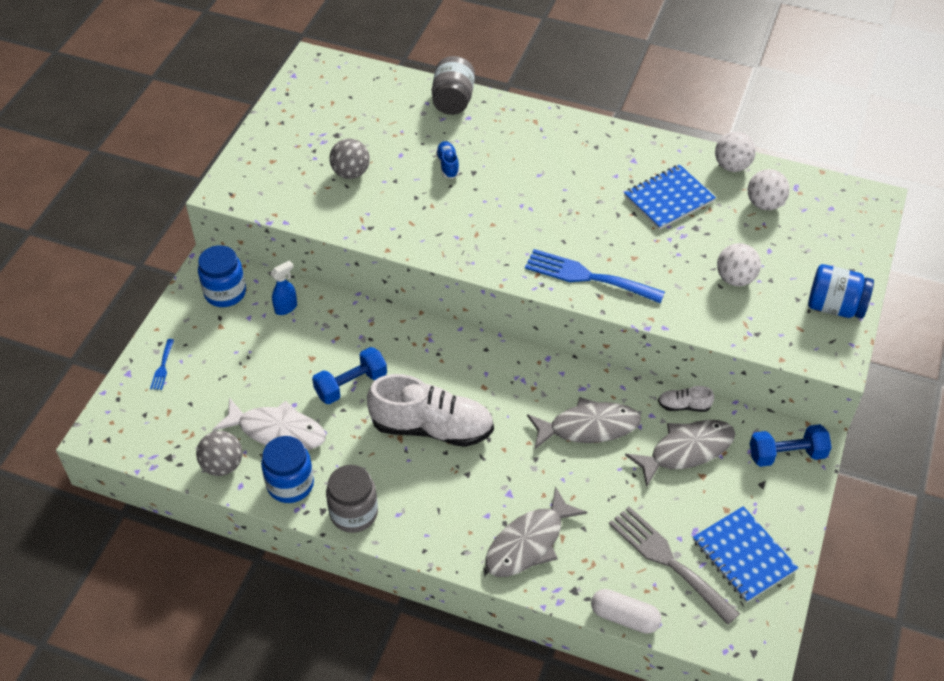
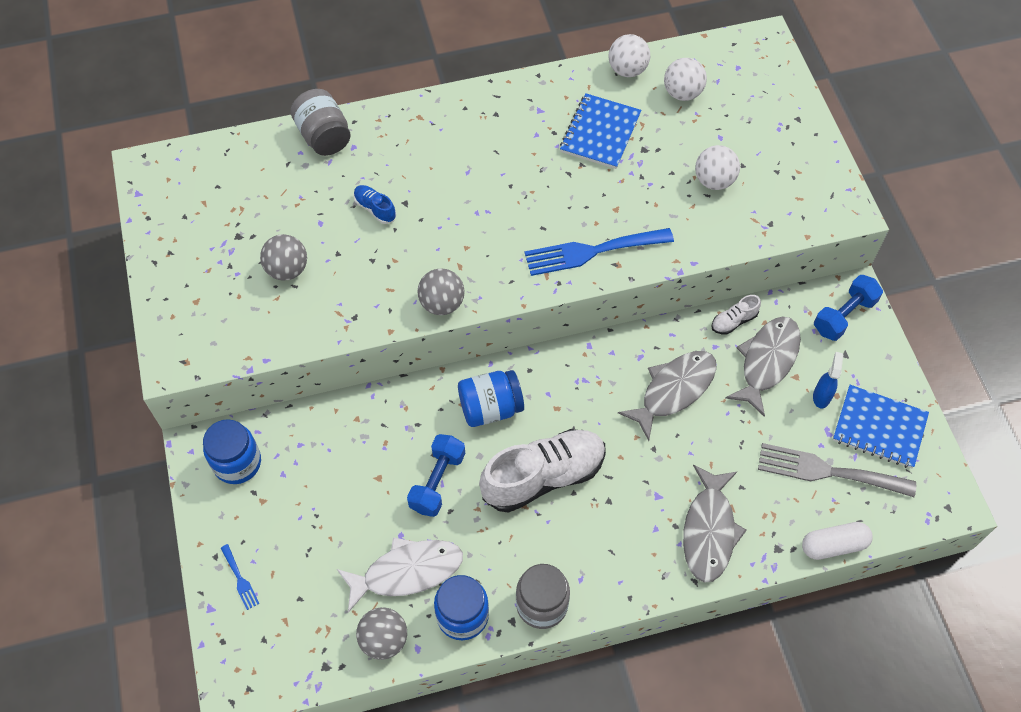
camera: 35 degrees left, 10 degrees up
(286, 308) = (311, 442): blue spray bottle -> blue spray bottle (821, 396)
(441, 252) = (442, 303): none -> grey ball
(834, 307) = (810, 161): blue jar -> blue jar (490, 408)

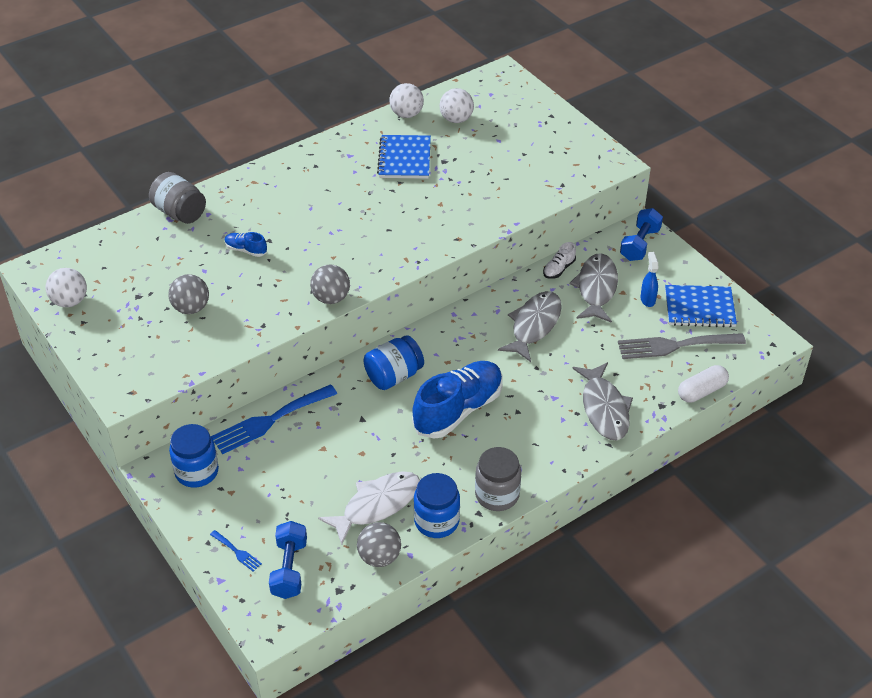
camera: 20 degrees left, 15 degrees down
(437, 481) = (373, 437): blue dumbbell -> blue dumbbell (289, 569)
(543, 477) = (458, 410): white shoe -> blue shoe
(591, 252) = (434, 235): blue fork -> blue fork (269, 421)
(714, 180) = (507, 168): white ball -> white ball (70, 301)

